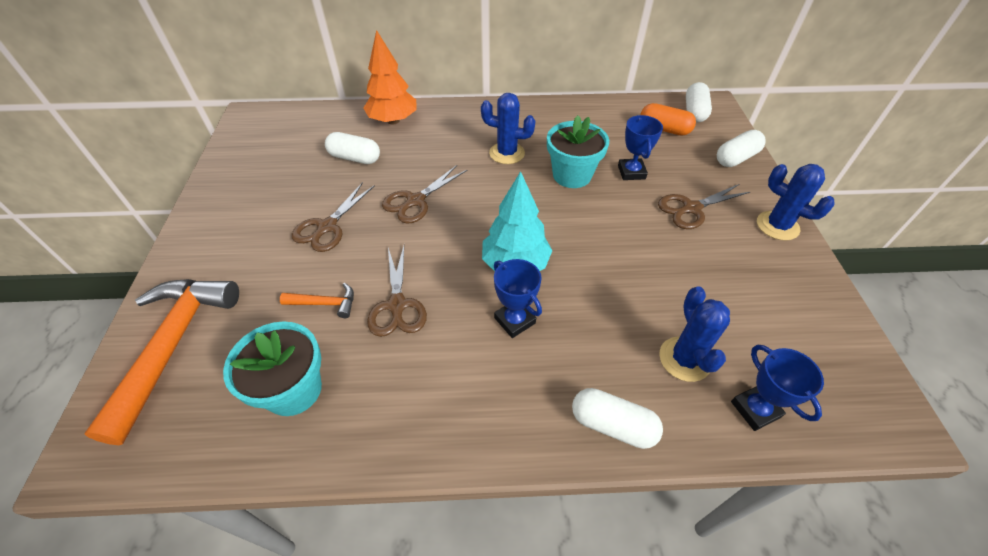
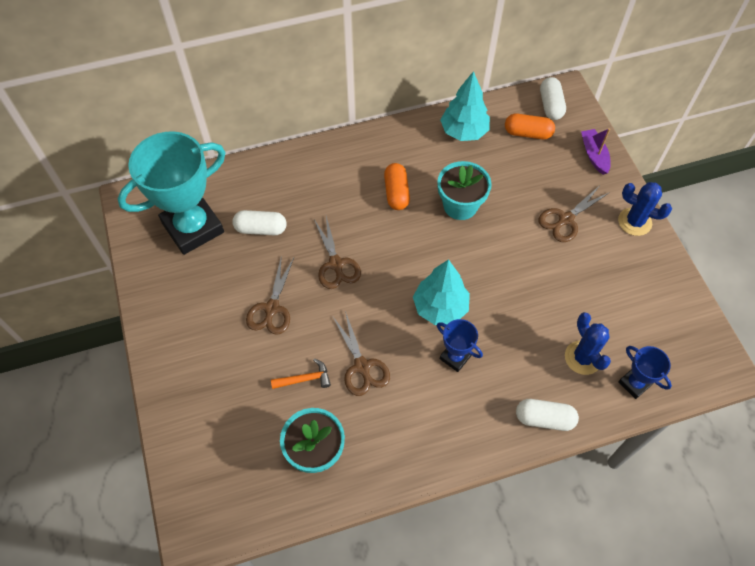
camera: 15 degrees left, 10 degrees up
(173, 345) = (205, 442): orange hammer -> none
(290, 145) = (193, 227): none -> turquoise trophy
(393, 120) = (276, 175): orange tree -> none
(415, 201) = (336, 264): brown scissors -> brown scissors turned 45 degrees counterclockwise
(507, 153) = (396, 193): blue cactus -> orange capsule
(595, 118) = (464, 132): none -> turquoise tree
(631, 172) = (509, 191): blue trophy -> none
(736, 158) = (594, 155): white capsule -> purple boat

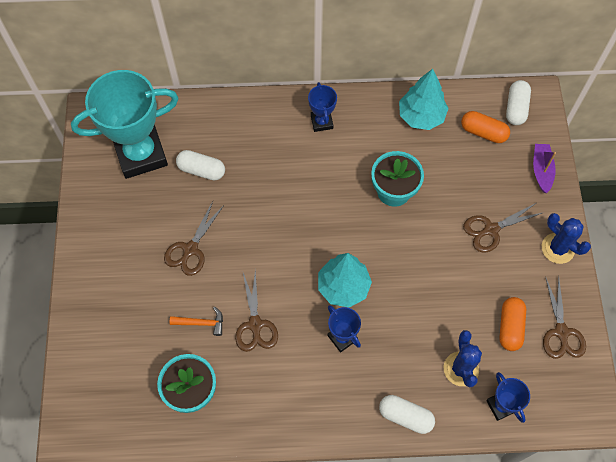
camera: 15 degrees right, 5 degrees up
(336, 264) = (260, 221): brown scissors -> brown scissors (561, 332)
(369, 157) = (321, 122): none -> blue trophy
(396, 193) = (337, 164): orange capsule -> orange capsule (510, 327)

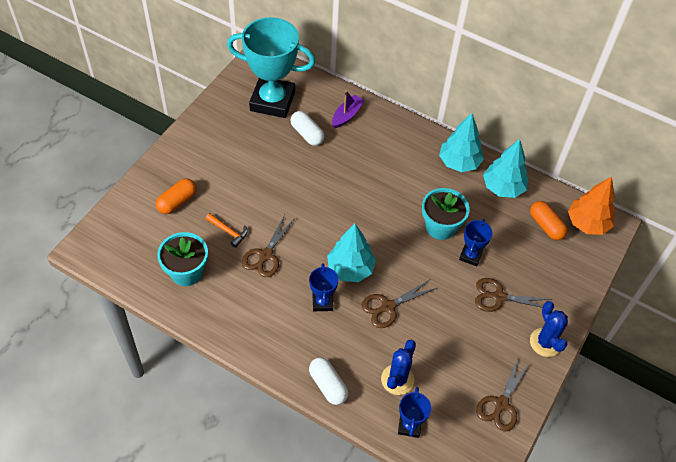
camera: 30 degrees right, 10 degrees down
(190, 249) = (258, 180): brown scissors -> brown scissors (388, 306)
(321, 122) = (421, 150): blue trophy -> blue trophy (470, 256)
(365, 114) = (459, 162): none -> turquoise tree
(510, 327) = (460, 375): orange capsule -> orange capsule (177, 202)
(516, 108) = (587, 223): white capsule -> orange tree
(541, 170) = (575, 279): purple boat -> purple boat (347, 115)

